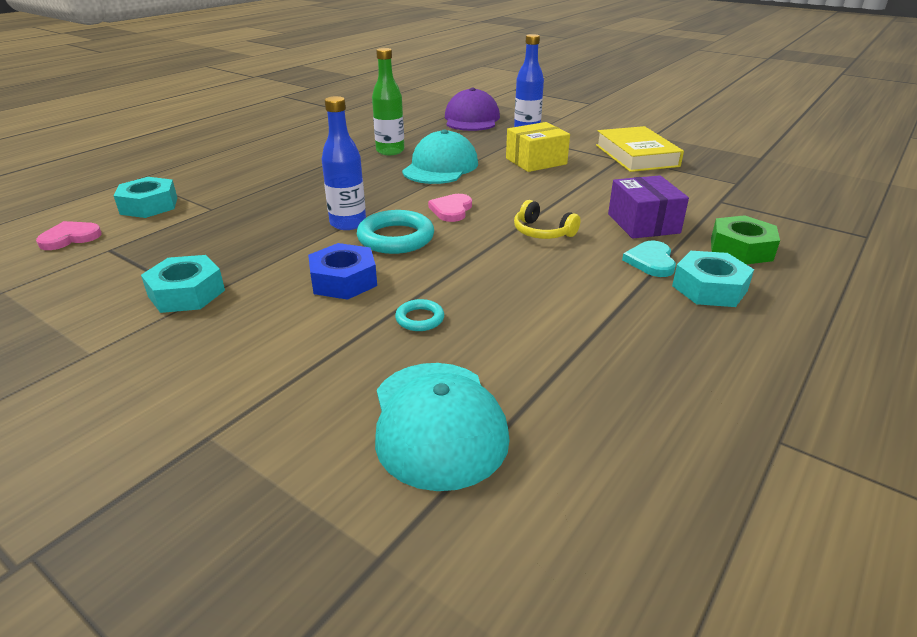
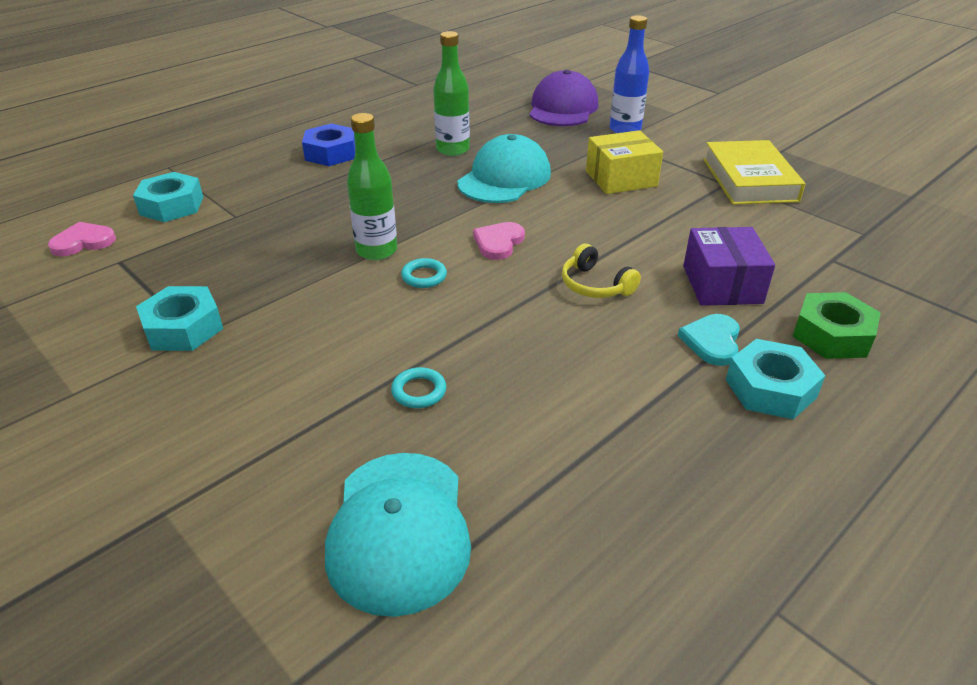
camera: 10 degrees right, 5 degrees up
(344, 280) = (351, 330): blue nut -> blue nut (331, 153)
(348, 223) = (376, 251): blue bottle -> green bottle
(396, 238) = (424, 276): turquoise ring -> turquoise ring, size x0.52

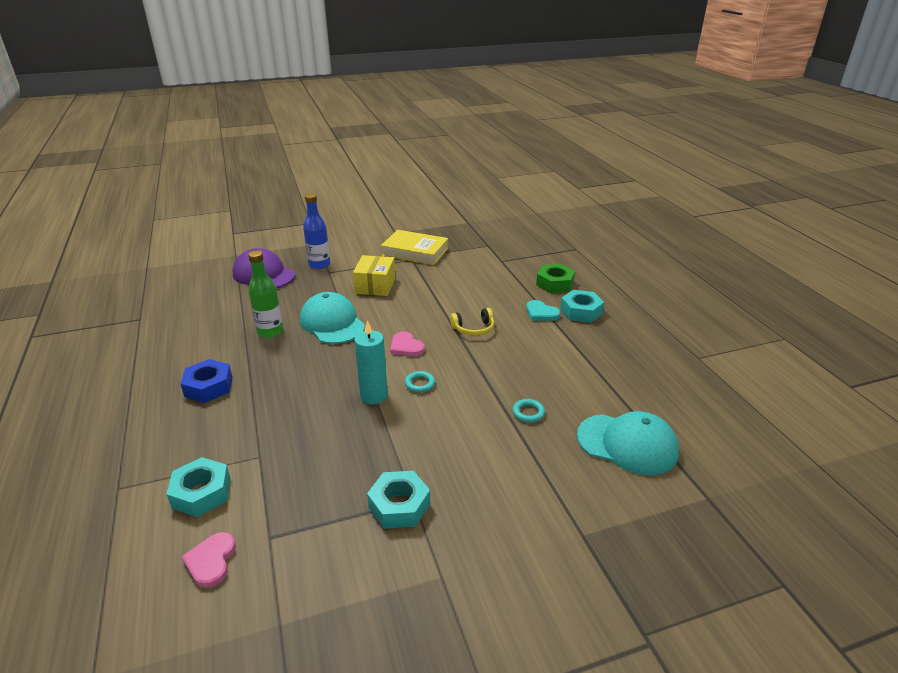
camera: 65 degrees left, 5 degrees down
(376, 251) = (374, 396): green bottle -> turquoise candle
(722, 284) = (500, 294): purple box -> none

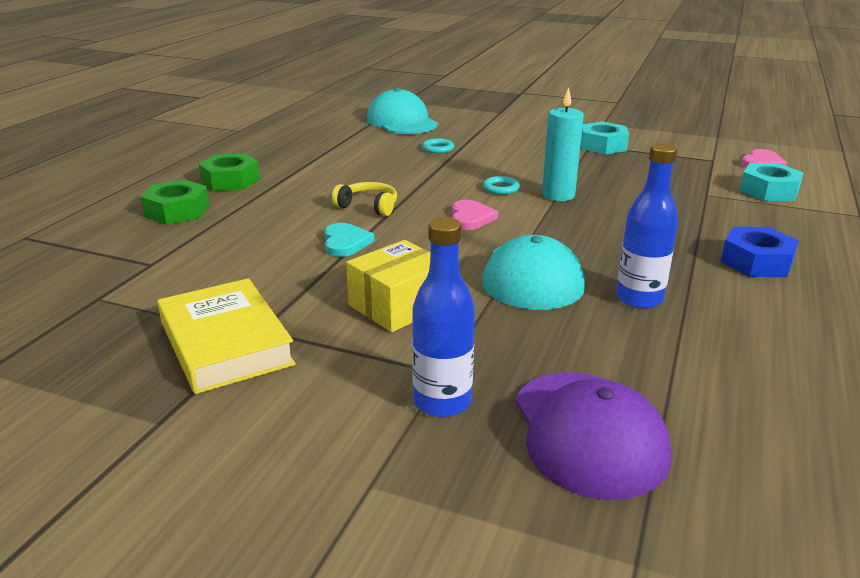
camera: 140 degrees left, 5 degrees down
(270, 331) = (639, 299): green bottle -> blue bottle
(541, 313) = (269, 193): turquoise heart -> turquoise heart (345, 242)
(581, 311) = (230, 181): turquoise nut -> green nut

